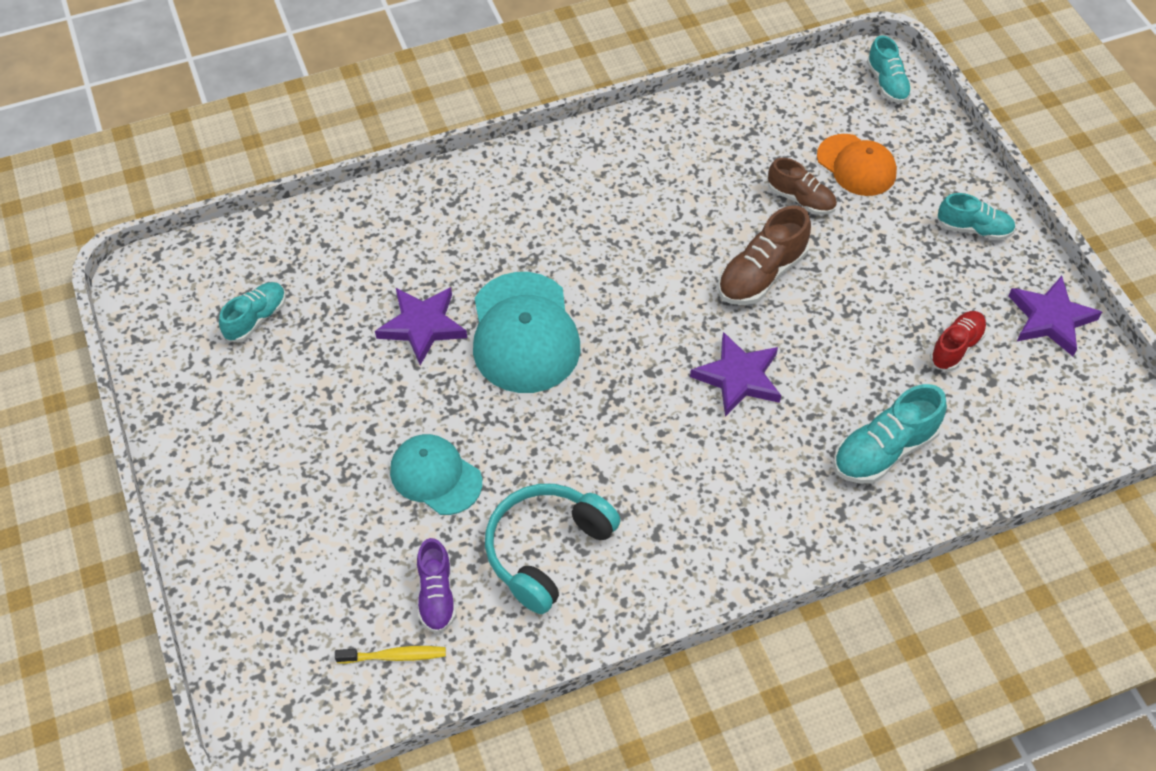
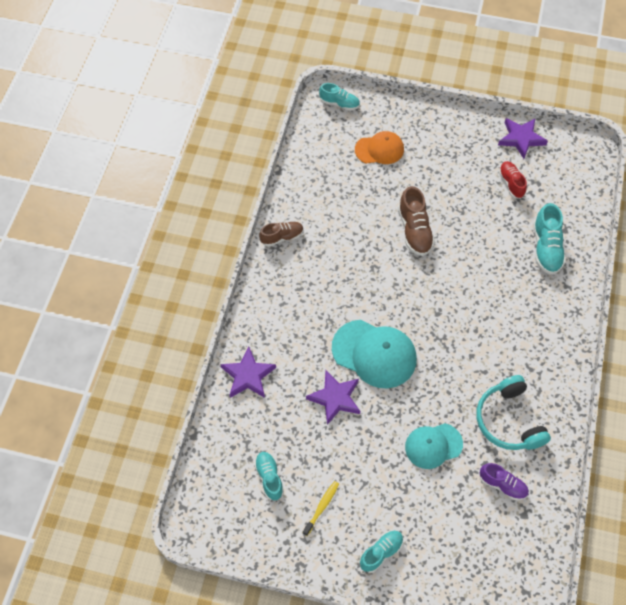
camera: 55 degrees left, 5 degrees up
(395, 656) = (525, 524): yellow toothbrush -> yellow toothbrush (322, 507)
(738, 377) = (467, 279): purple star -> purple star (248, 375)
(800, 199) = (382, 185): brown shoe -> brown shoe (282, 237)
(973, 229) = (451, 131): turquoise shoe -> turquoise shoe (381, 552)

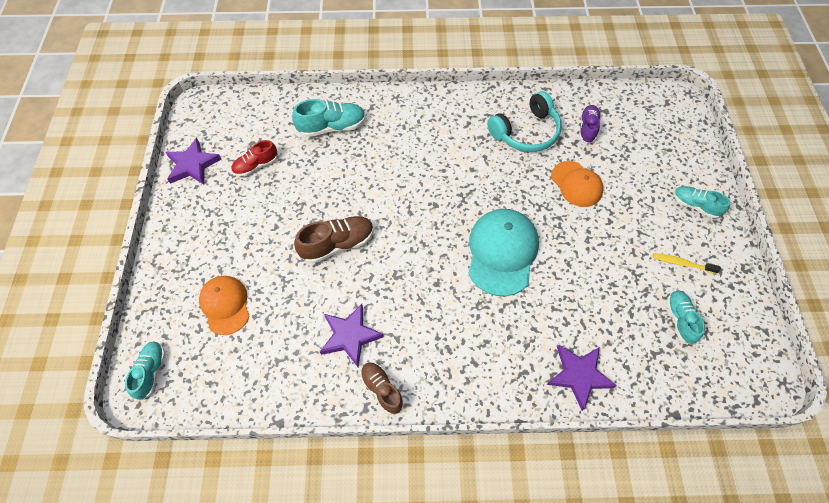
camera: 105 degrees left, 0 degrees up
(269, 478) = (679, 319): turquoise shoe -> turquoise shoe turned 120 degrees clockwise
(335, 398) = (566, 278): purple star -> purple star (350, 336)
(433, 445) = (576, 184): turquoise cap -> orange cap

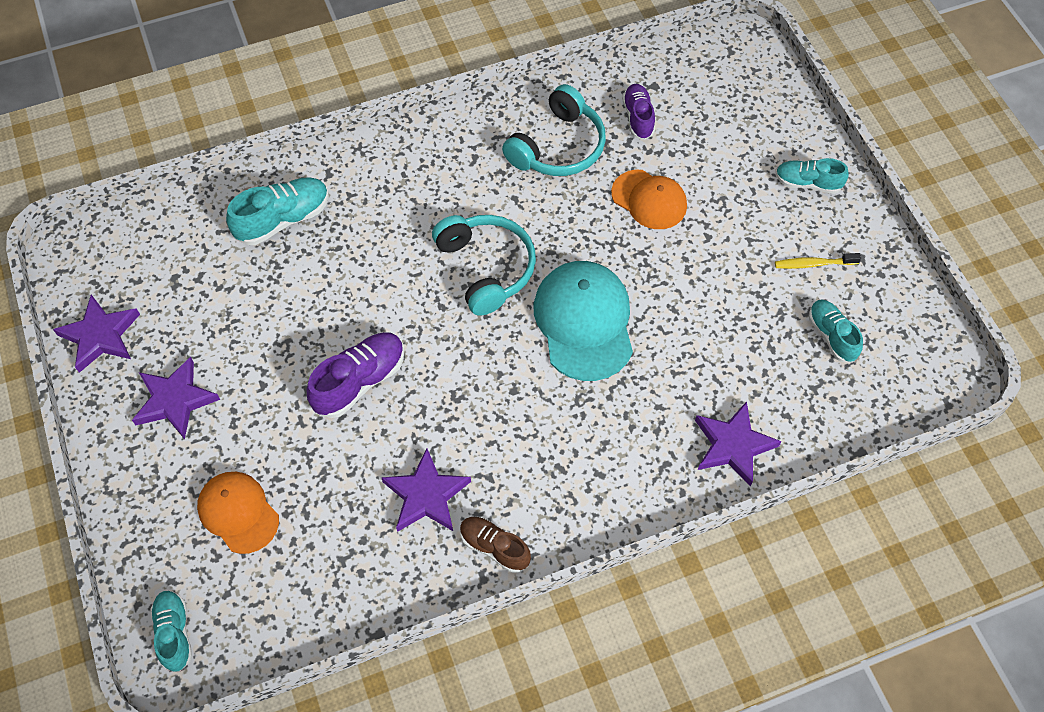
camera: 20 degrees left, 0 degrees up
(218, 219) = (175, 400): none -> purple star
(256, 166) = (196, 308): red shoe -> none
(337, 244) = (359, 381): brown shoe -> purple shoe
(449, 196) = (487, 268): none -> turquoise headphones

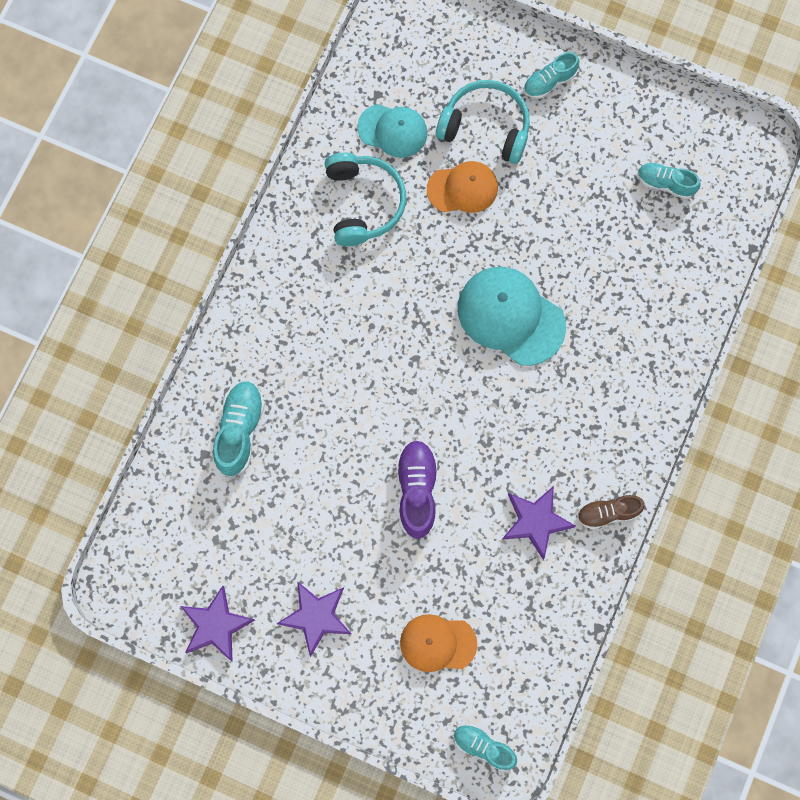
camera: 45 degrees left, 15 degrees up
(487, 268) = (411, 337): turquoise headphones -> turquoise headphones (486, 127)
(638, 118) = (393, 130): purple shoe -> turquoise cap
(733, 445) = (677, 314): purple star -> none
(813, 264) = (608, 141): yellow toothbrush -> none

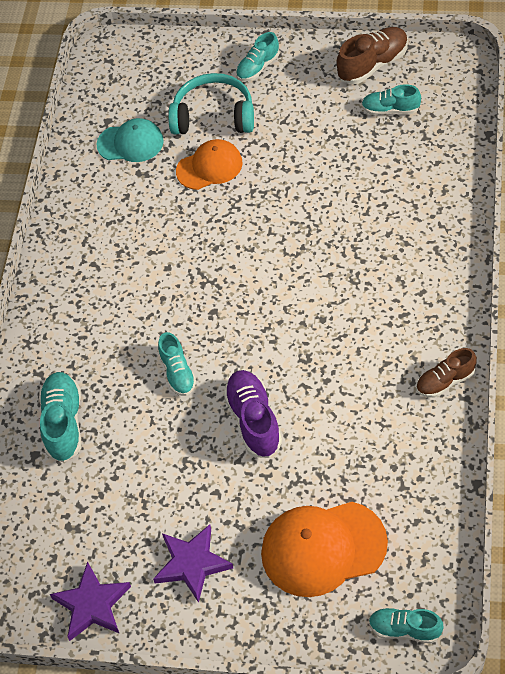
camera: 10 degrees left, 20 degrees down
(361, 414) = (177, 372): none -> turquoise shoe
(363, 203) = (122, 205): turquoise headphones -> none
(438, 643) = (323, 548): orange cap -> orange cap, size x1.56
(510, 316) = (290, 251): turquoise cap -> none
(536, 521) = (379, 410): purple star -> none
(667, 121) = (373, 64): none -> brown shoe

